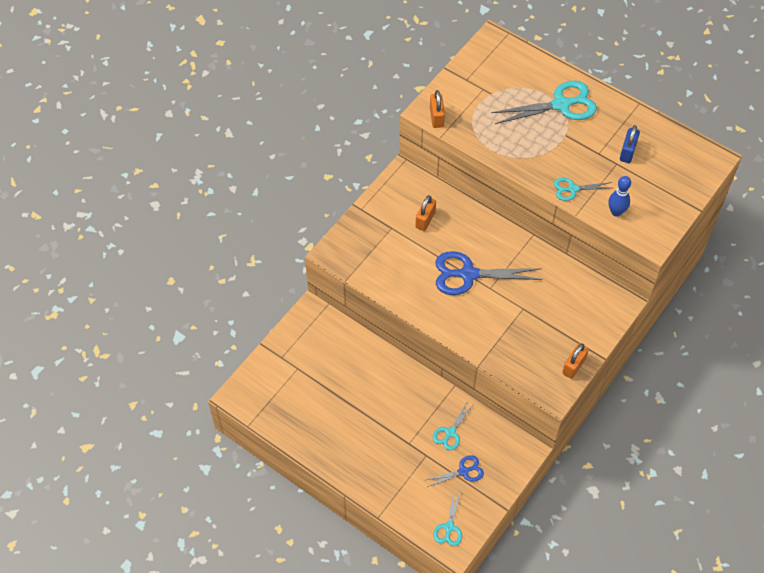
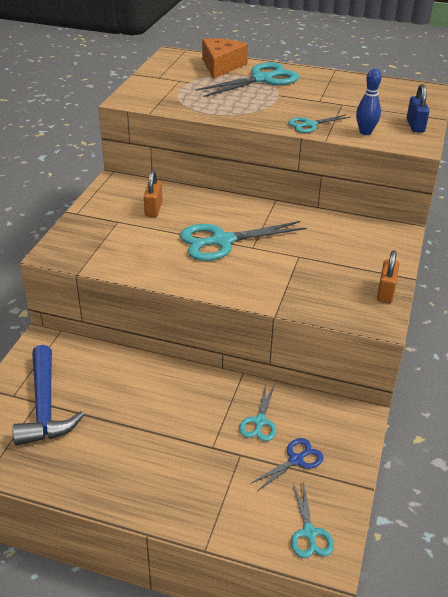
camera: 20 degrees left, 20 degrees down
(302, 374) = (45, 407): none -> blue hammer
(436, 117) = (139, 102): orange padlock -> none
(468, 274) = (222, 241): blue scissors -> turquoise scissors
(531, 72) = (221, 66): none -> orange cheese
(627, 152) = (347, 96): blue padlock -> blue padlock (415, 126)

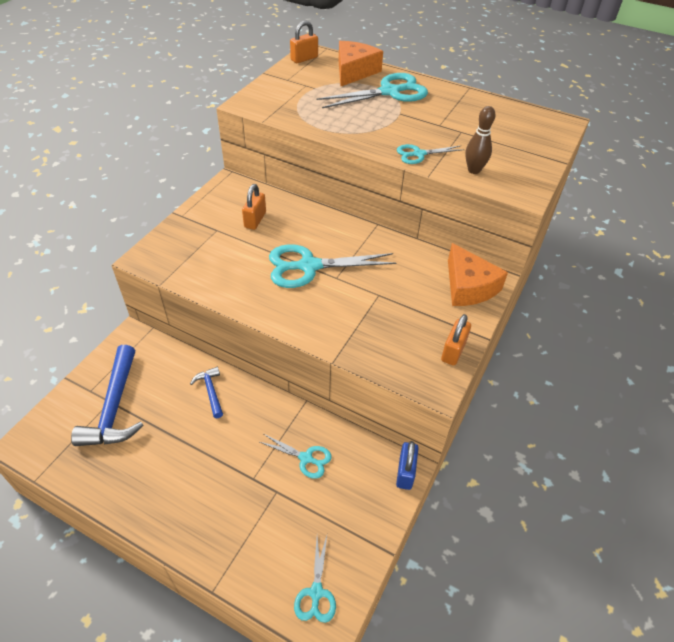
camera: 10 degrees right, 10 degrees up
(142, 378) = (210, 391): none -> blue hammer
(168, 59) = (304, 59): none -> orange padlock
(259, 422) = (306, 458): turquoise scissors -> turquoise scissors turned 90 degrees counterclockwise
(296, 460) = (328, 507): blue scissors -> none
(365, 132) = (474, 170): blue bowling pin -> brown bowling pin
(380, 240) = (468, 286): none -> orange cheese
(415, 126) = (530, 168): blue padlock -> blue padlock (405, 472)

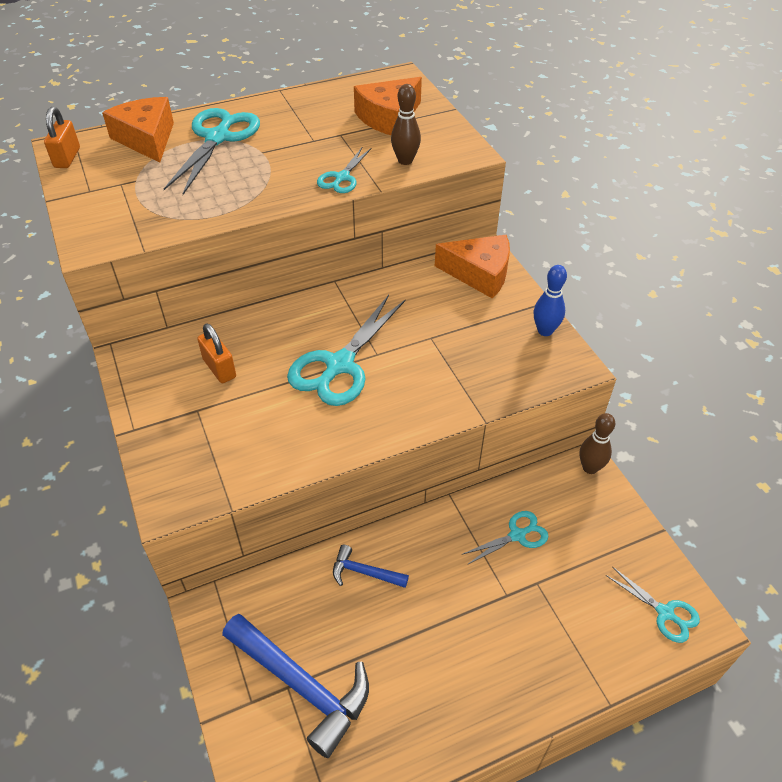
camera: 50 degrees left, 0 degrees up
(405, 472) = (590, 468): blue padlock -> brown bowling pin
(453, 351) = (545, 331): orange padlock -> blue bowling pin
(509, 141) = (388, 117): none -> orange cheese

